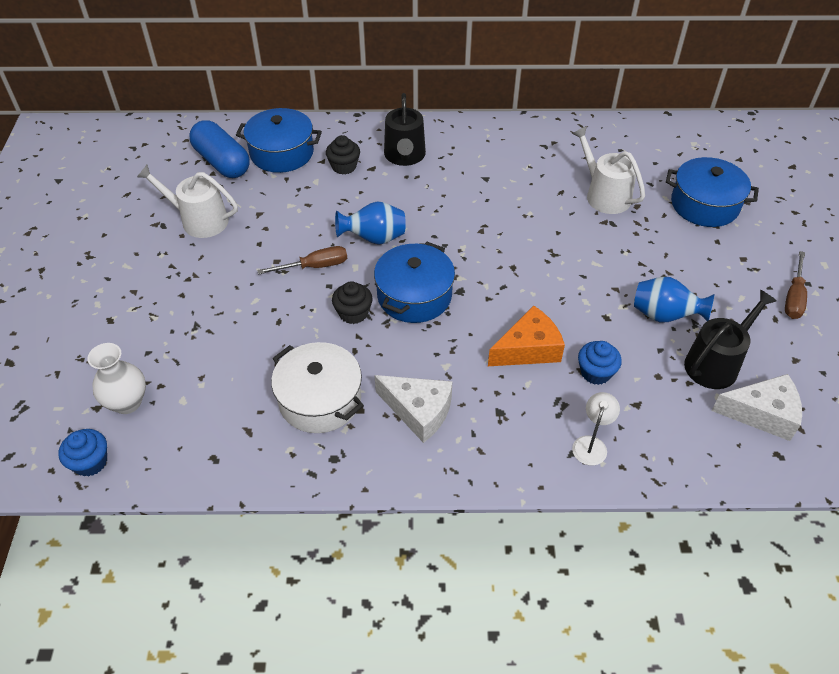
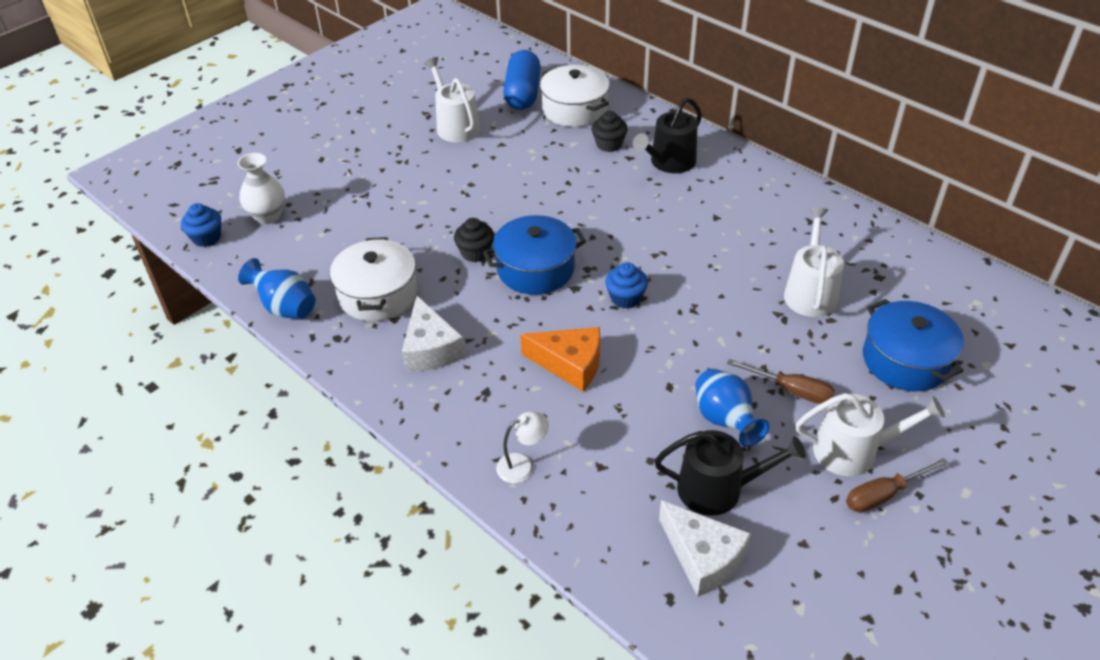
camera: 45 degrees right, 5 degrees down
(282, 153) = (574, 109): blue pot -> white pot
(314, 266) = (491, 204): brown screwdriver -> brown screwdriver (791, 390)
(374, 238) = (561, 210): blue vase -> blue vase (285, 308)
(595, 372) = (600, 419): blue cupcake -> blue cupcake (625, 298)
(749, 282) = (853, 451): none -> white watering can

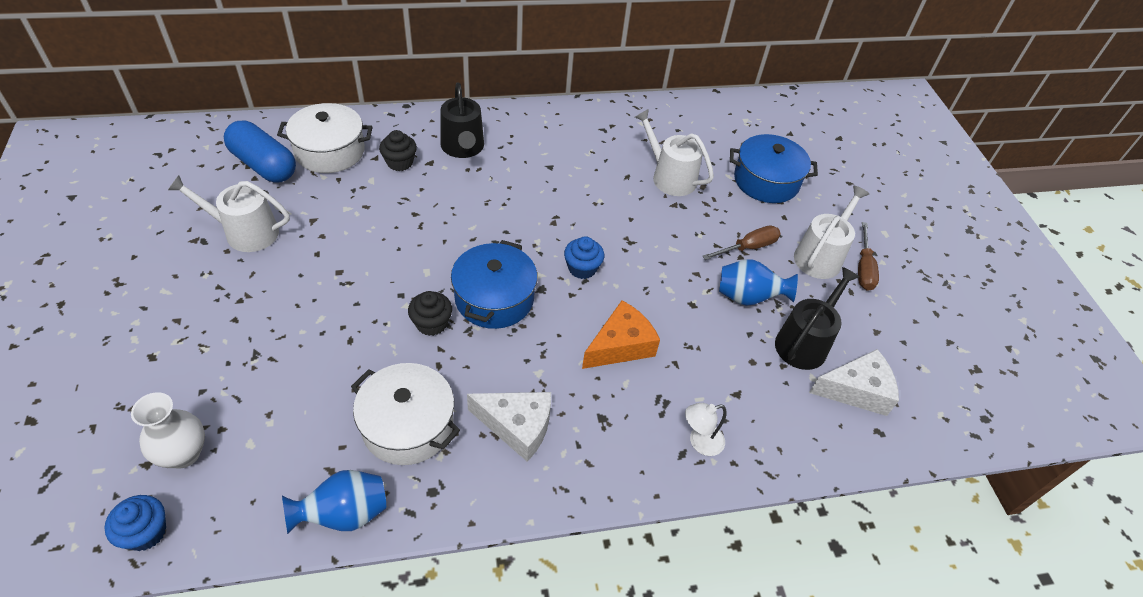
camera: 60 degrees left, 5 degrees up
(523, 465) = (699, 442): white lamp -> white lamp turned 120 degrees counterclockwise

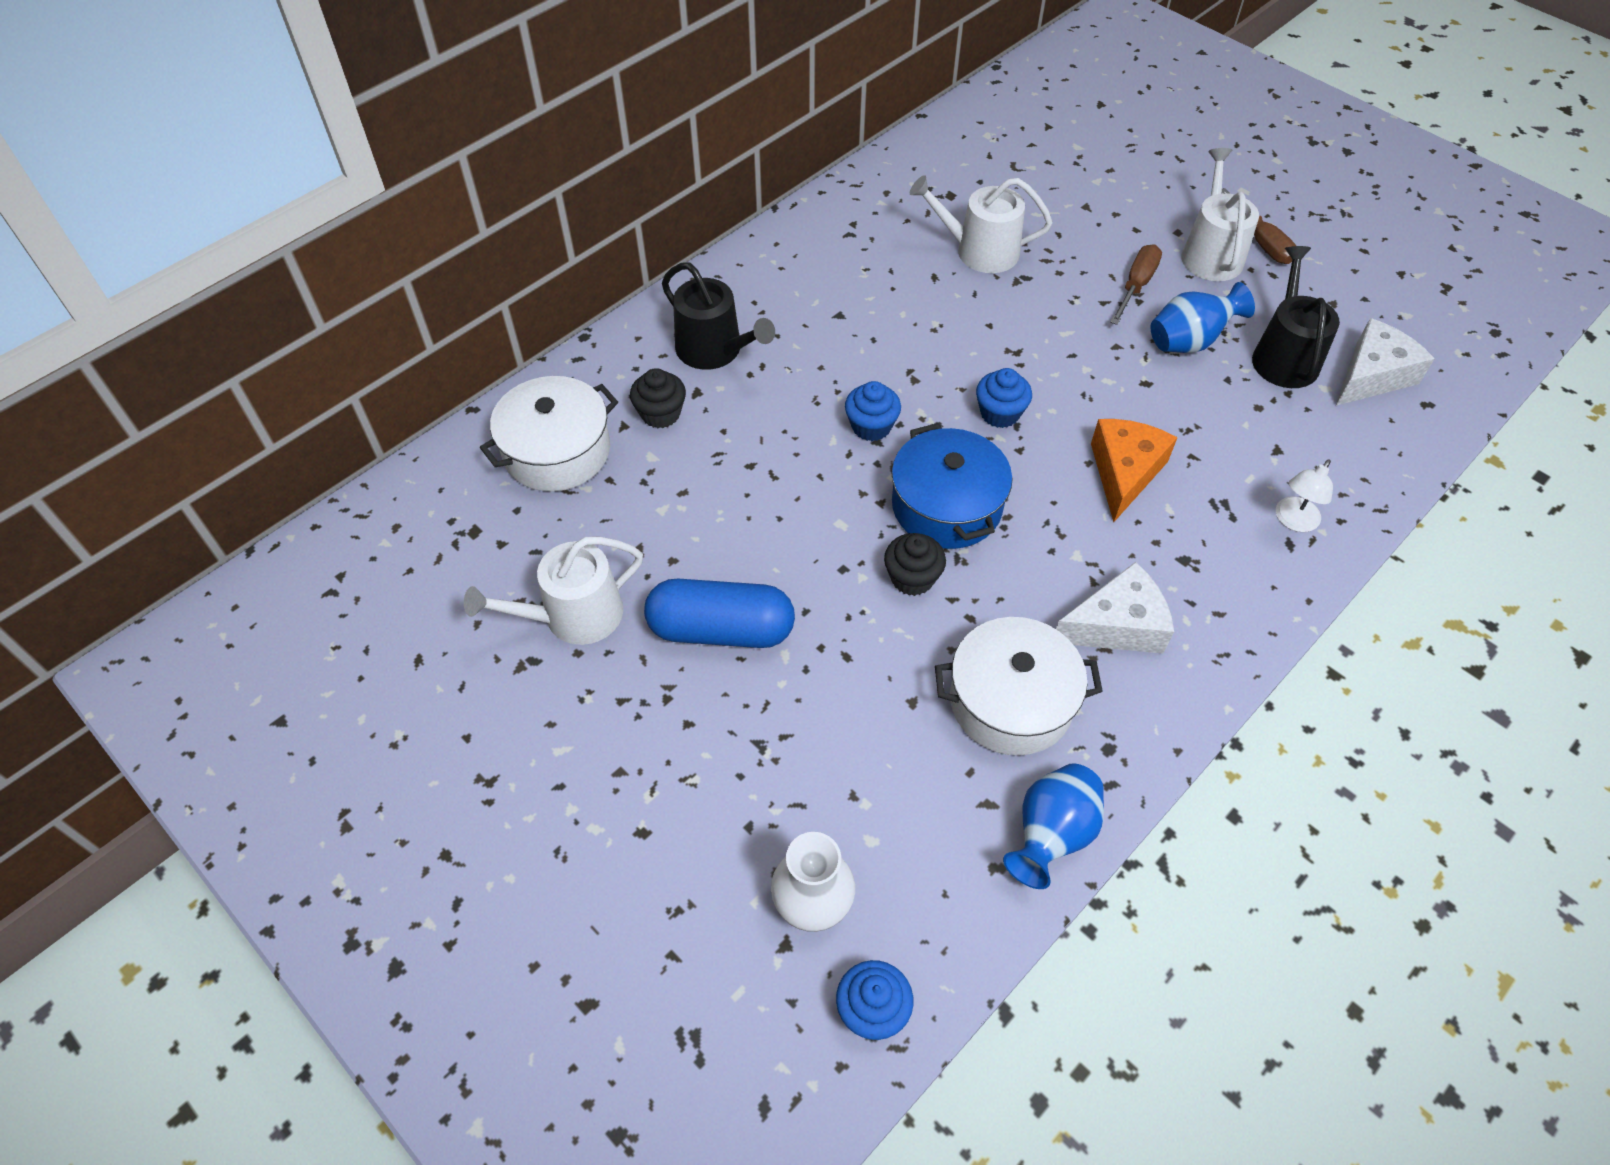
camera: 30 degrees left, 5 degrees up
(264, 165) = (493, 520): blue capsule -> blue capsule (721, 629)
(501, 232) = (871, 426): none -> blue cupcake
(766, 181) = (1079, 197): blue pot -> none

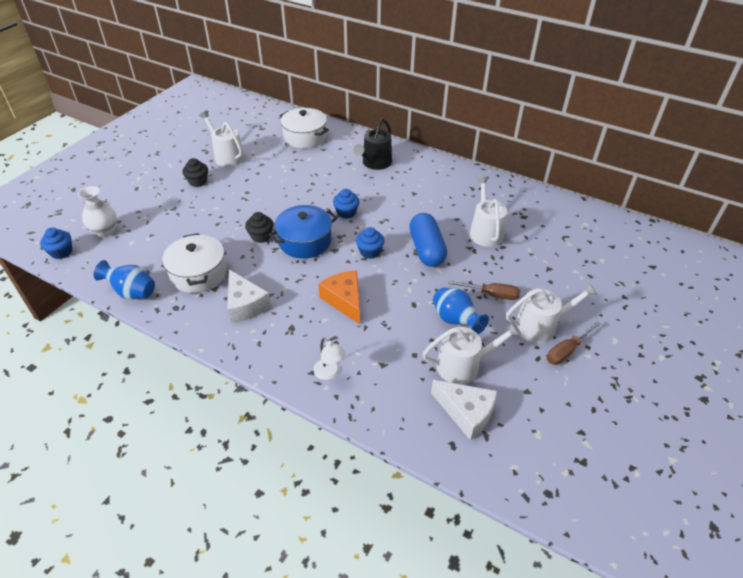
camera: 75 degrees right, 10 degrees down
(660, 414) = (333, 156): black cupcake -> black cupcake (198, 181)
(721, 629) = (226, 190): blue capsule -> blue capsule (426, 249)
(1124, 472) = (344, 300): orange cheese -> orange cheese turned 120 degrees counterclockwise
(1284, 356) = (463, 366): black watering can -> white watering can
(1293, 521) = (329, 373): white lamp -> white lamp turned 150 degrees counterclockwise

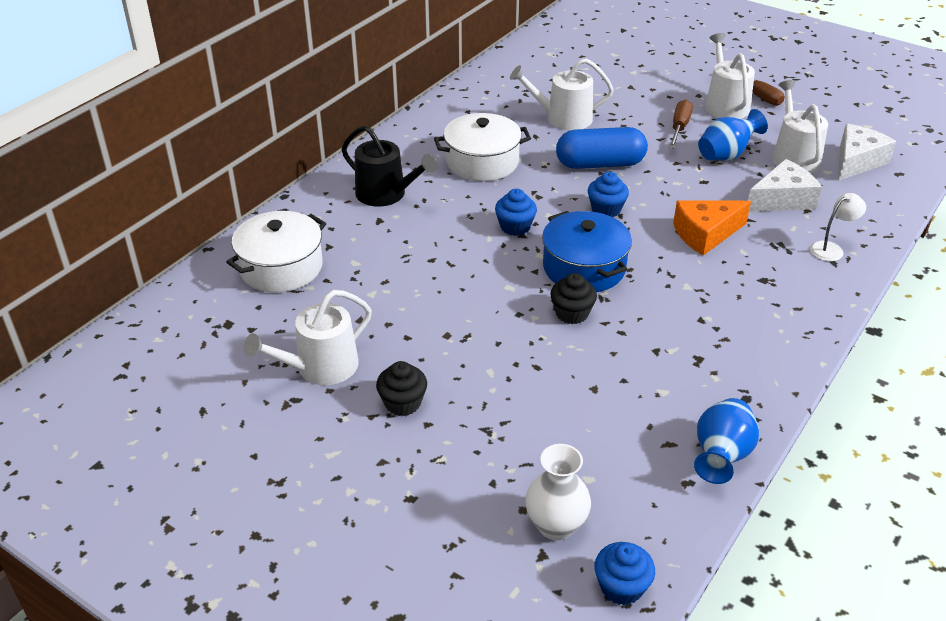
camera: 85 degrees left, 5 degrees down
(198, 273) = (666, 379): white pot -> white pot (482, 162)
(245, 305) = (728, 324): white cheese -> white cheese (782, 199)

